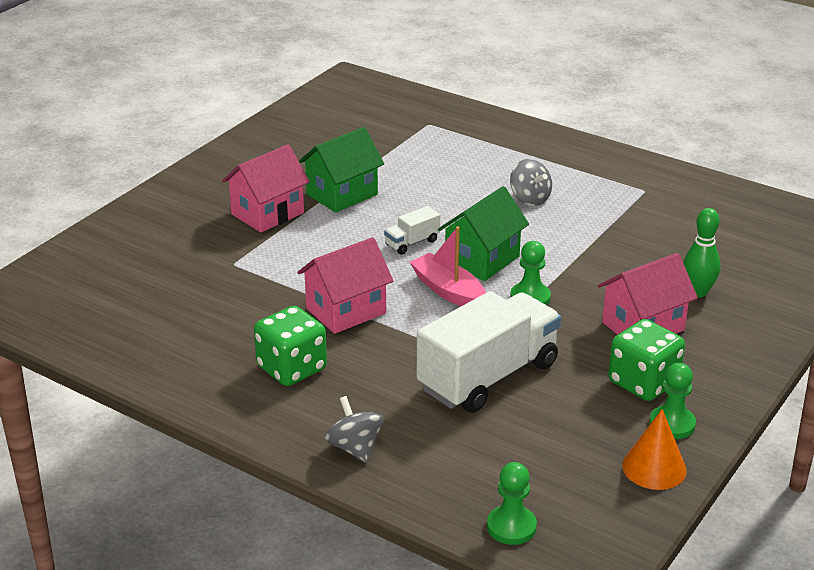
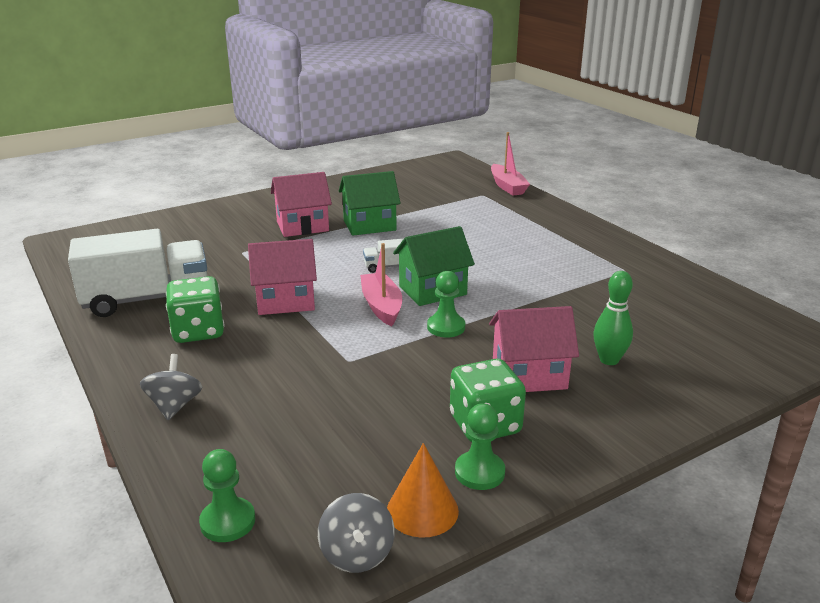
camera: 25 degrees right, 5 degrees down
(446, 106) = (507, 186): none -> pink boat
(488, 377) = (346, 380): white truck -> white truck (147, 299)
(530, 199) = (516, 256): grey spinning top -> grey spinning top (357, 554)

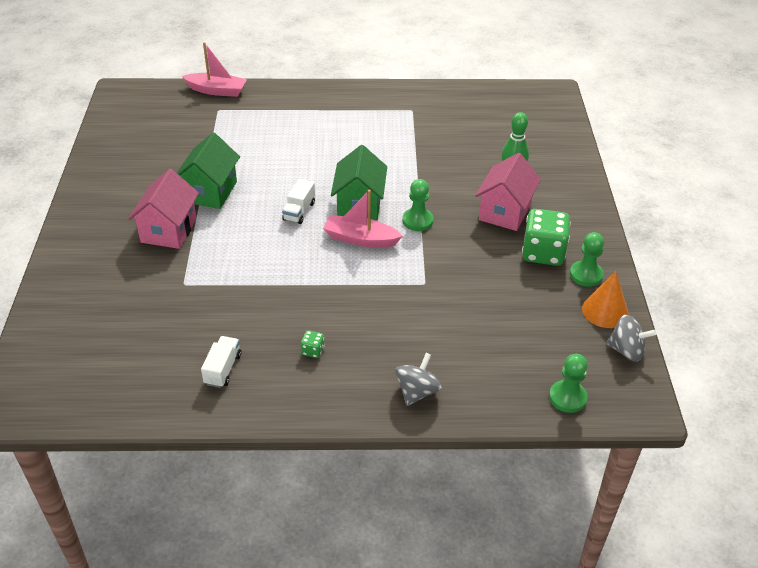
camera: 60 degrees left, 15 degrees up
(147, 299) = (223, 369): white truck -> white truck, size x0.43
(174, 406) = (417, 392): grey spinning top -> grey spinning top turned 90 degrees clockwise
(198, 331) = (313, 351): green dice -> green dice, size x0.43
(285, 301) = (306, 286): pink house -> none

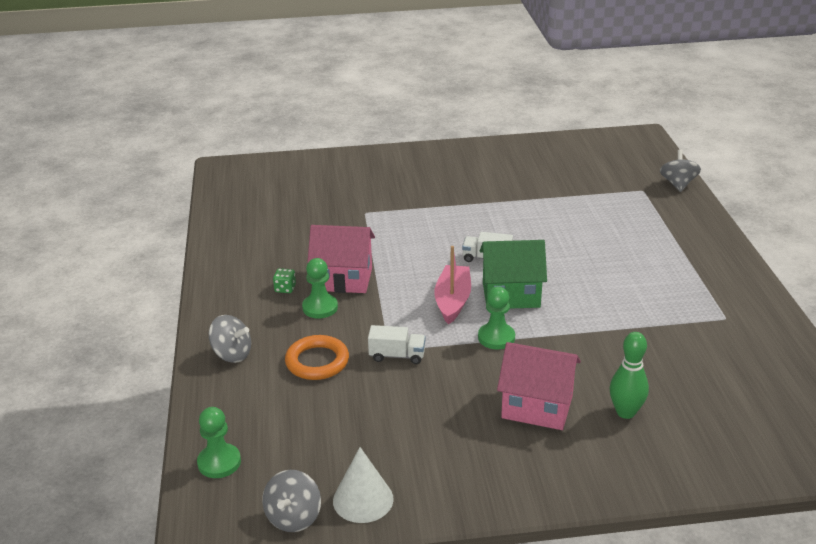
camera: 85 degrees right, 10 degrees down
(169, 230) = (436, 194): pink house -> pink house (343, 279)
(210, 192) = (500, 206): green house -> none
(217, 91) = (678, 184): pink boat -> grey spinning top
(223, 369) = (261, 246): white truck -> white truck (397, 356)
(436, 330) = (317, 362): none -> orange ring
(543, 253) = (463, 442): green dice -> none
(586, 275) = (429, 483): green pawn -> green pawn (320, 307)
(605, 311) = (363, 499): orange cone -> white cone

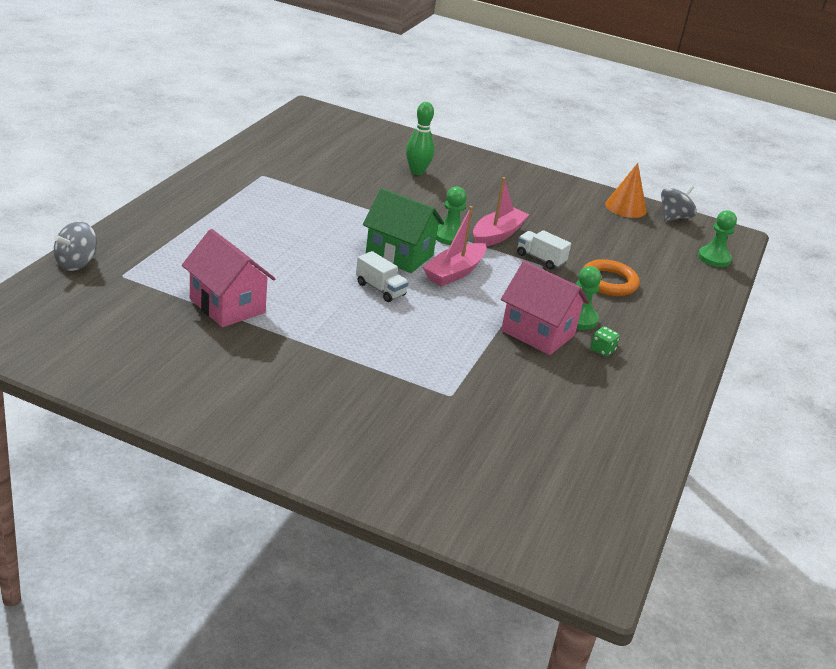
camera: 155 degrees left, 0 degrees up
(232, 354) = (680, 317): grey spinning top -> none
(363, 499) = (625, 207): white cone -> orange cone
(459, 364) = (497, 235): none -> pink boat
(537, 407) = (470, 196): pink house -> pink house (227, 306)

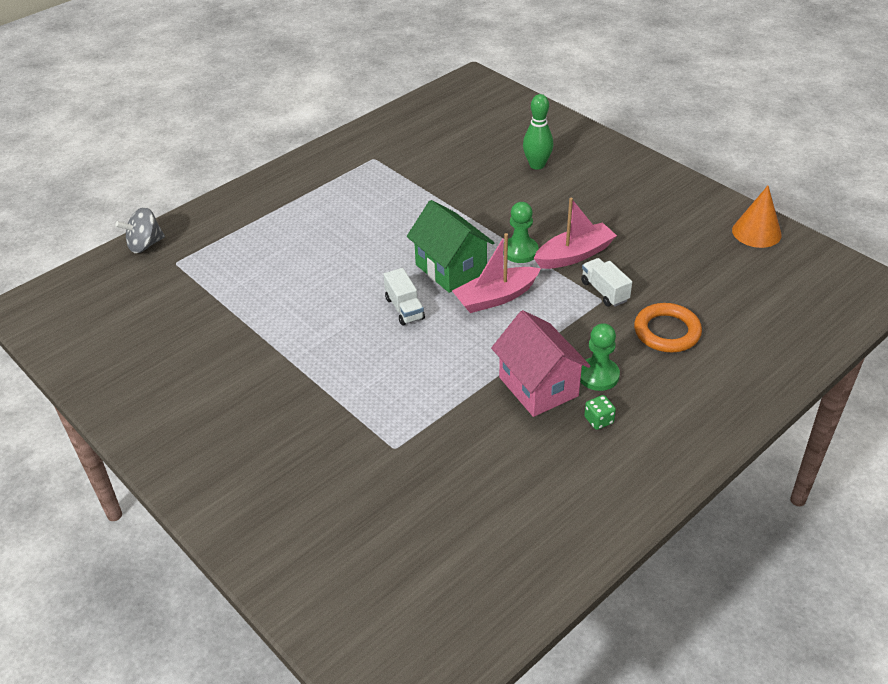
camera: 30 degrees right, 10 degrees up
(227, 306) = (246, 308): pink house -> none
(674, 217) = (811, 252): grey spinning top -> none
(714, 258) = (826, 315): green pawn -> none

